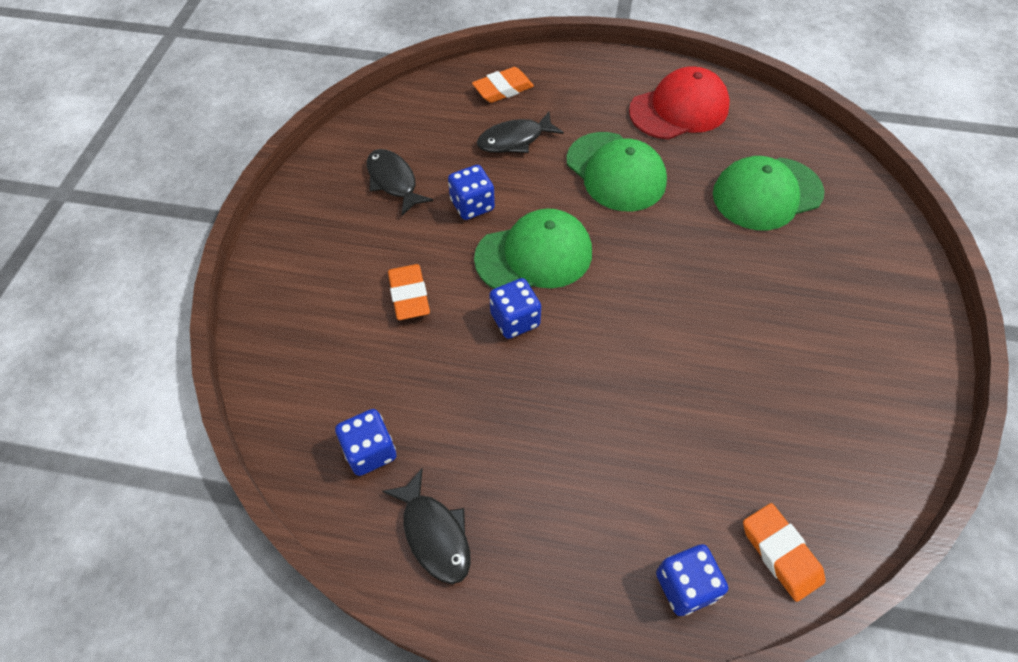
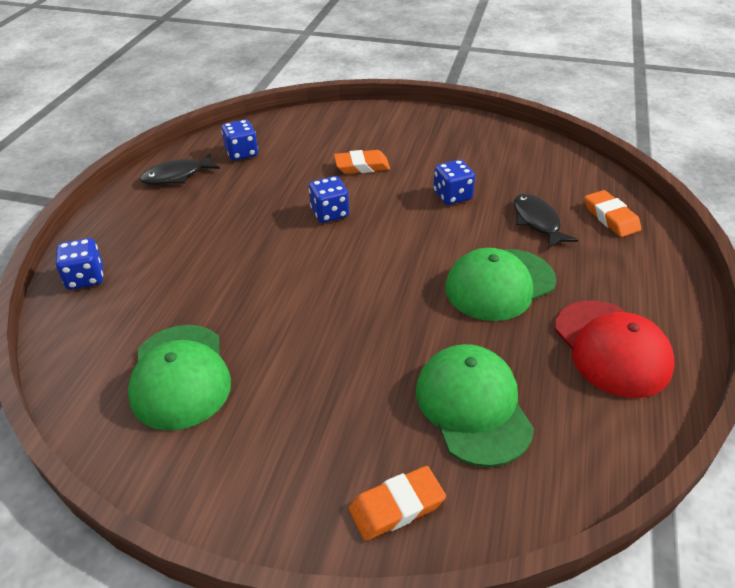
camera: 95 degrees right, 15 degrees down
(393, 181) = (478, 158): black fish -> none
(534, 255) = (394, 226): green cap -> green cap (180, 376)
(780, 553) = (78, 333): orange eraser -> orange eraser (396, 506)

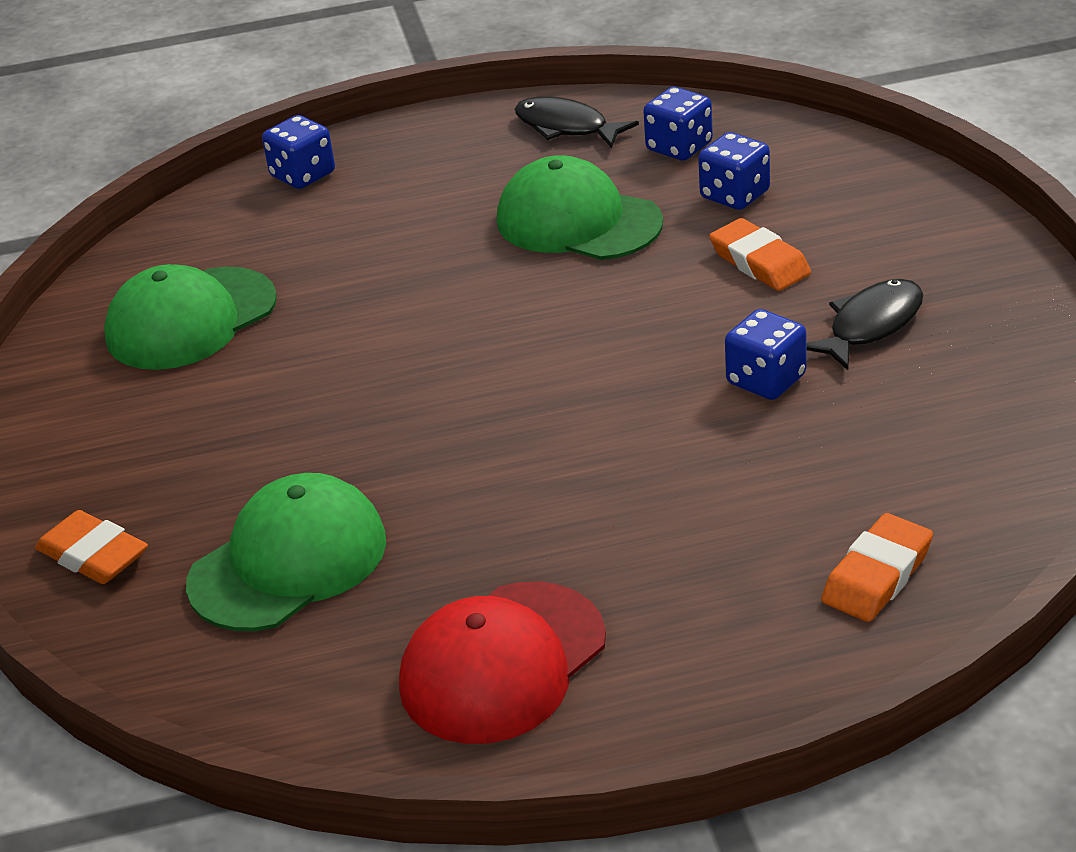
camera: 65 degrees right, 5 degrees down
(329, 213) = (601, 286): blue dice -> blue dice (735, 195)
(499, 284) = (567, 505): green cap -> green cap (578, 221)
(537, 222) = (778, 493): black fish -> black fish (871, 325)

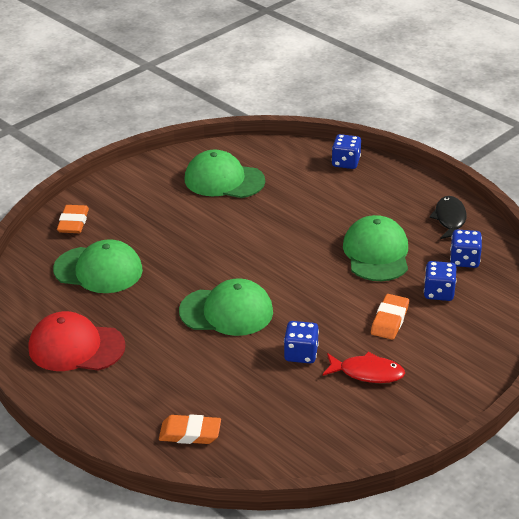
camera: 55 degrees right, 0 degrees up
(577, 430) = (226, 311): none -> green cap
(871, 325) = (367, 373): black fish -> red fish

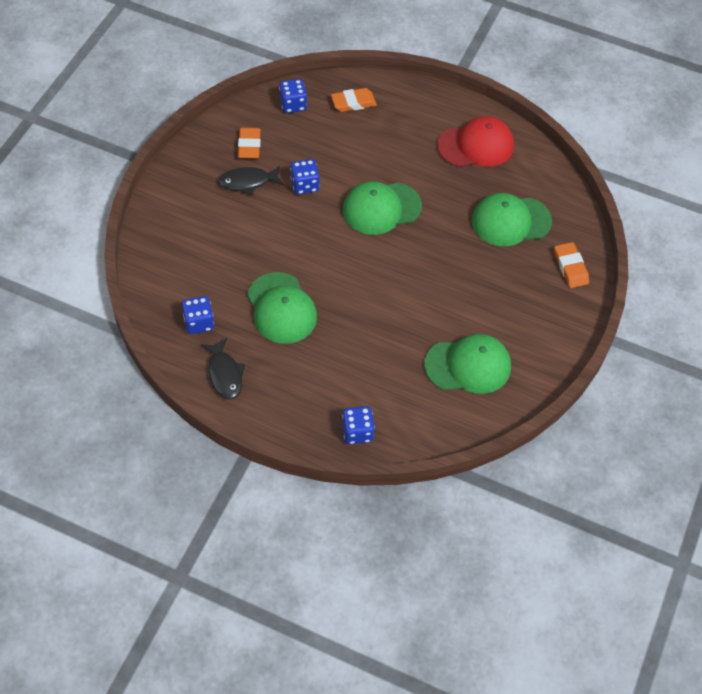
camera: 155 degrees right, 20 degrees up
(367, 373) = (248, 182): red fish -> black fish
(389, 320) = (246, 236): orange eraser -> orange eraser (249, 145)
(438, 292) = (213, 277): blue dice -> blue dice (293, 104)

